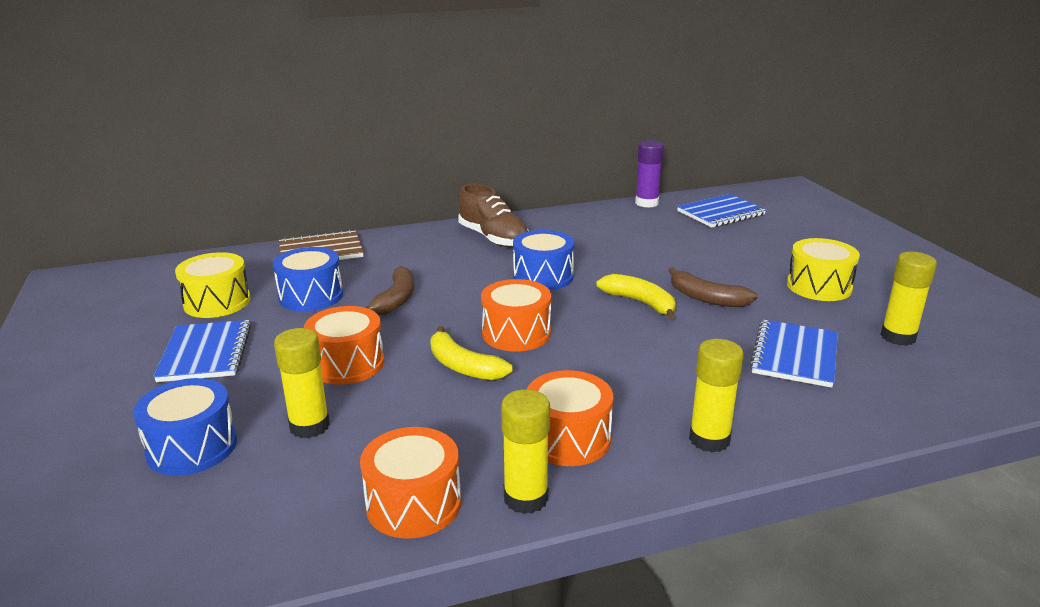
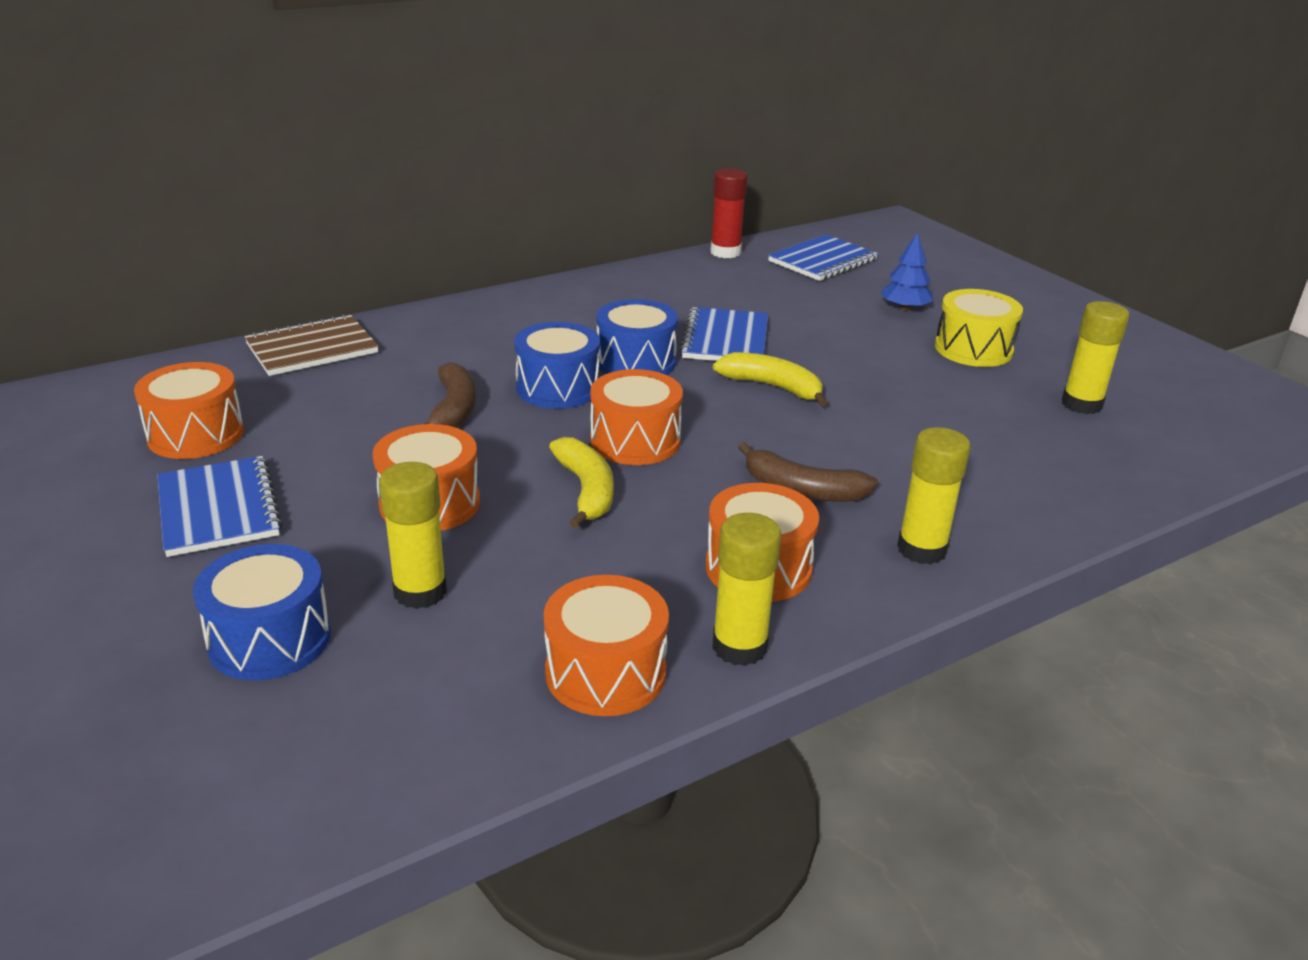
camera: 15 degrees left, 5 degrees up
(217, 302) = (196, 434): yellow drum -> orange drum
(311, 296) = (330, 414): blue drum -> blue drum (558, 388)
(463, 366) = (586, 490): yellow banana -> yellow banana turned 135 degrees counterclockwise
(493, 238) = (546, 314): brown shoe -> none
(646, 203) = (725, 252): purple glue stick -> red glue stick
(706, 298) = (849, 374): brown banana -> brown banana (802, 489)
(773, 252) = (905, 308): none -> blue tree
(795, 355) = (978, 437): blue notebook -> blue notebook (725, 339)

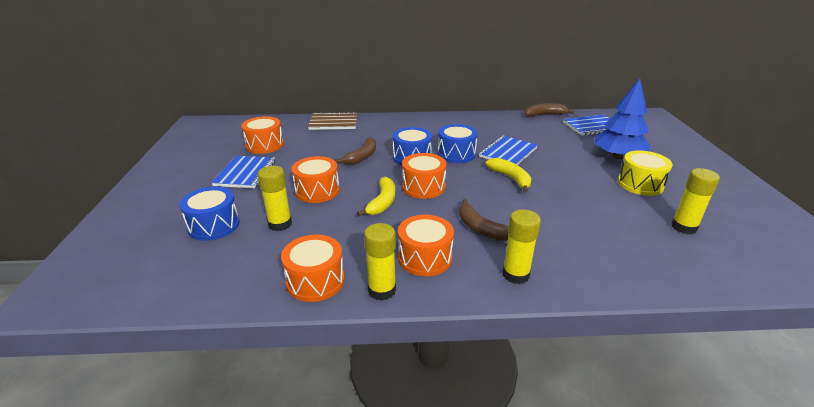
camera: 30 degrees right, 0 degrees up
(725, 252) = (545, 115): red glue stick -> brown banana
(905, 308) = (618, 156): blue tree -> blue tree, size x1.86

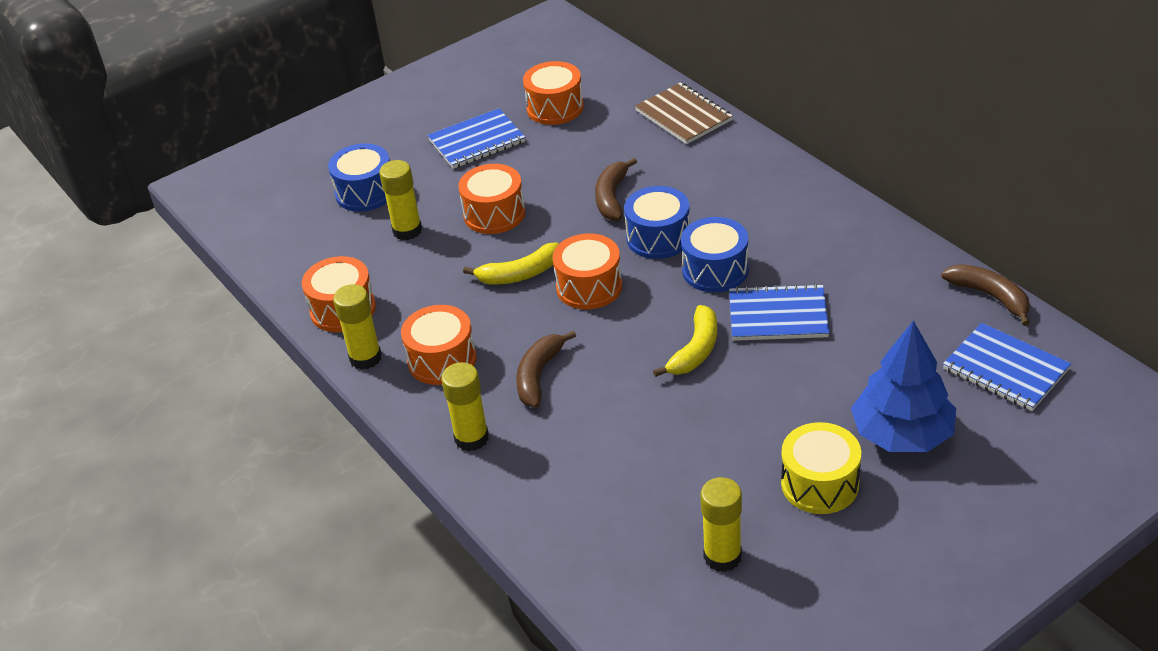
camera: 60 degrees right, 10 degrees up
(362, 157) = (612, 197): brown banana -> brown banana turned 105 degrees clockwise

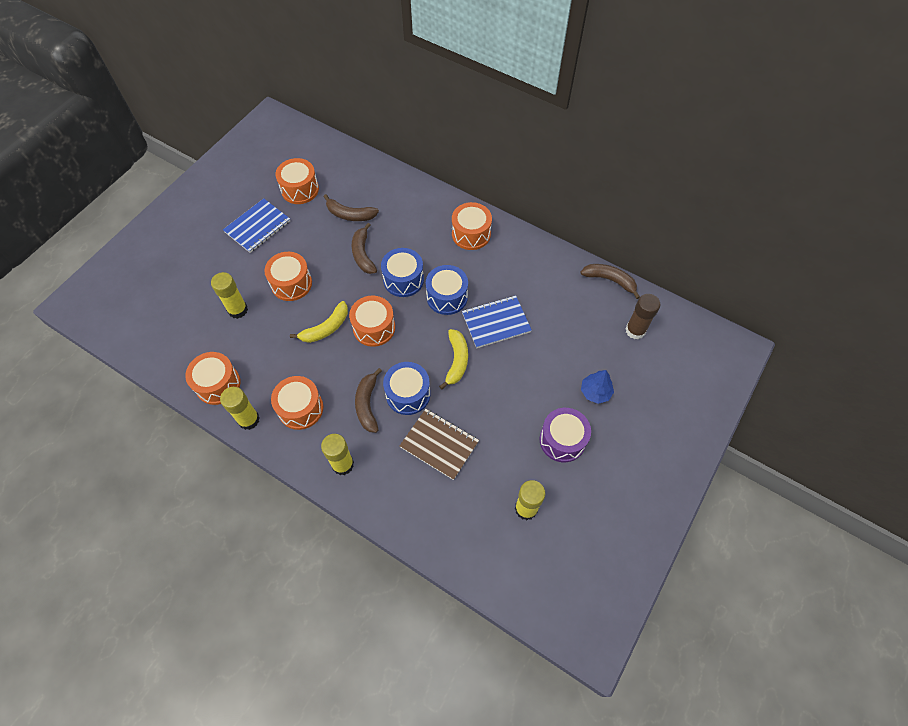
camera: 25 degrees left, 20 degrees up
(365, 192) = (196, 284): blue drum -> blue drum (408, 394)
(614, 148) = (350, 215): none -> brown banana
(683, 116) = (385, 180): brown notebook -> brown notebook (439, 444)
(787, 200) = (471, 234): none -> orange drum
(819, 484) = (562, 440): yellow drum -> purple drum
(902, 434) = (595, 392): blue tree -> blue tree, size x0.54
(1005, 369) = (635, 330): blue notebook -> brown glue stick

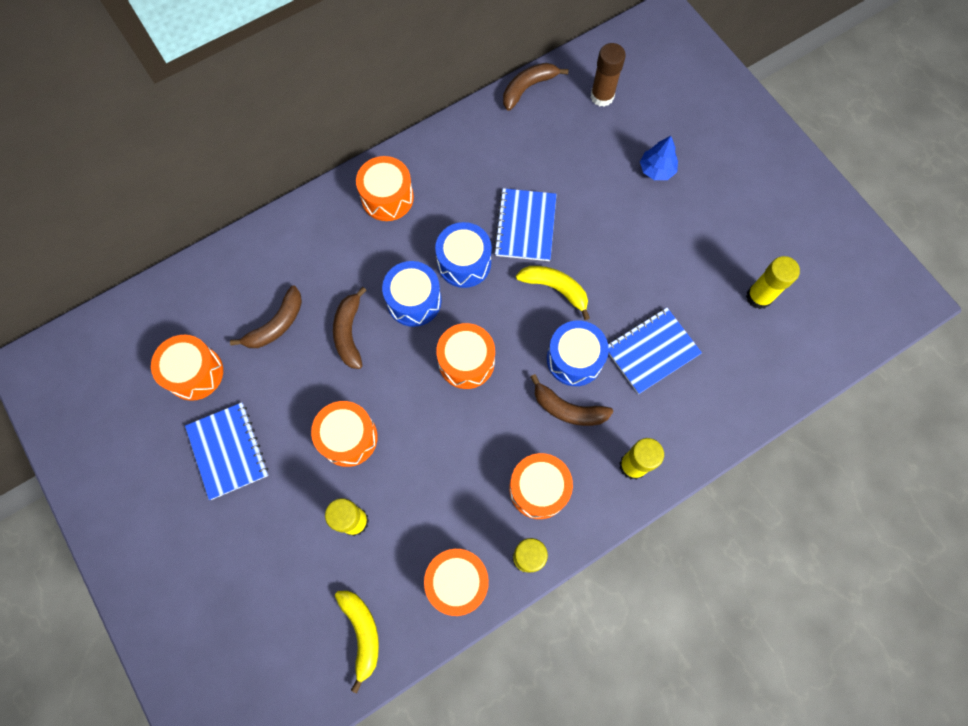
camera: 65 degrees left, 10 degrees up
(326, 328) = (439, 418): yellow banana -> yellow banana (362, 633)
(363, 254) = (349, 333): brown banana -> brown banana turned 75 degrees clockwise
(439, 444) = (651, 351): brown notebook -> blue notebook
(562, 440) = (697, 227): purple drum -> none

